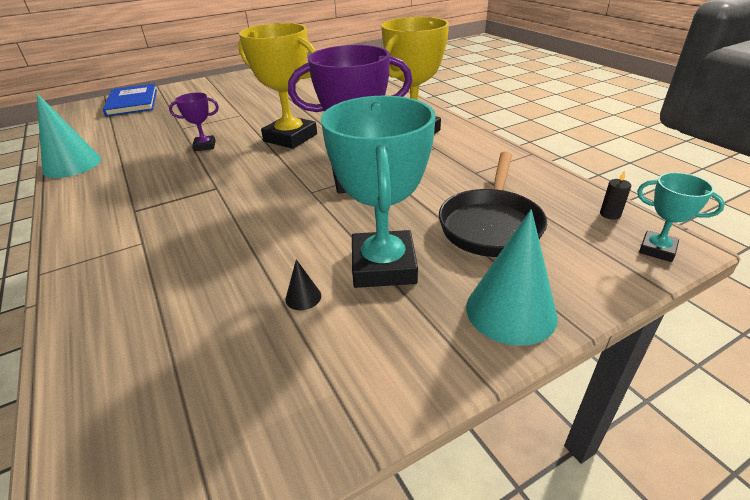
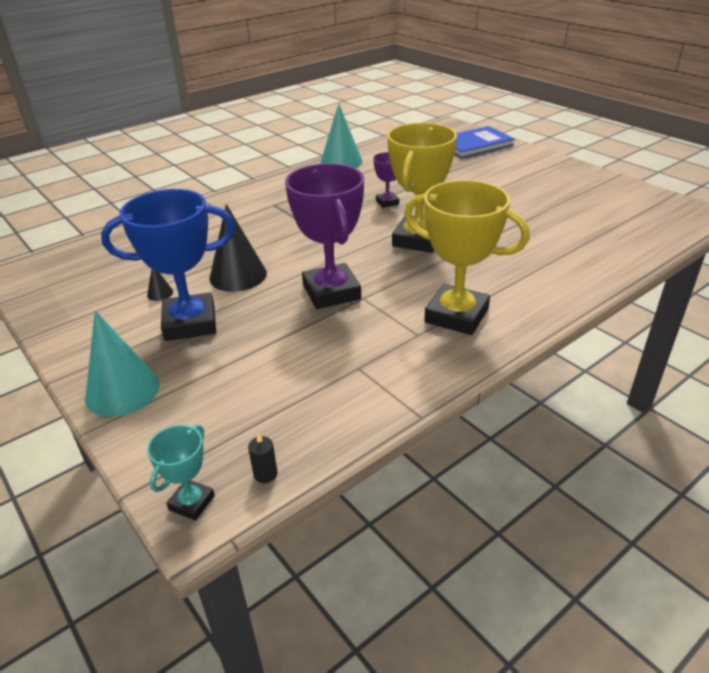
camera: 80 degrees right, 0 degrees up
(294, 234) = (238, 275): none -> black cone
(383, 266) = (190, 323): turquoise trophy -> blue trophy
(491, 225) = (246, 380): black pan -> none

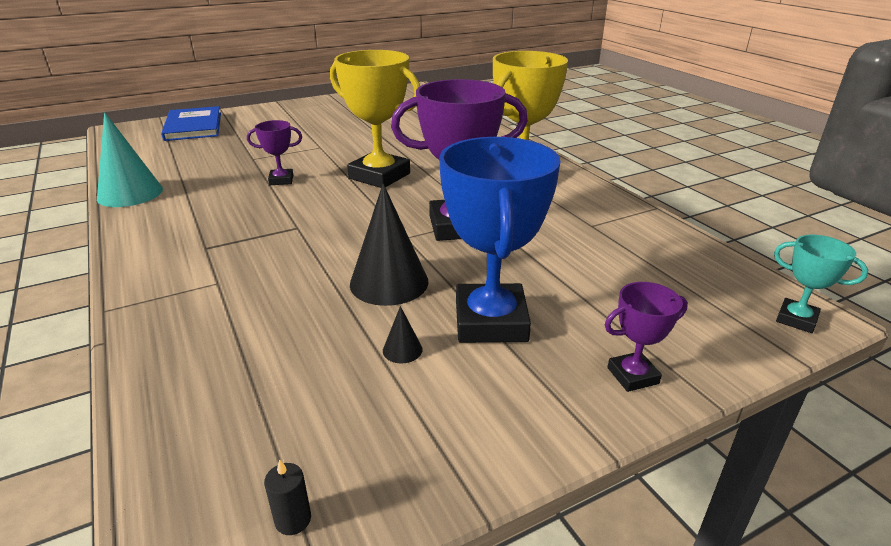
camera: 80 degrees left, 5 degrees down
(122, 390) = (632, 376): turquoise cone -> purple trophy
(265, 474) = (744, 279): black candle -> black candle (293, 519)

